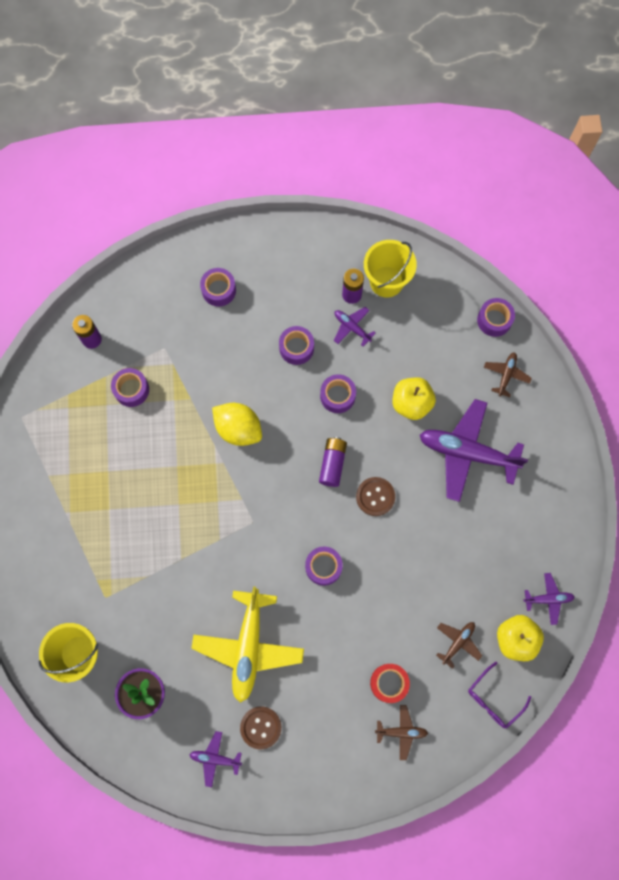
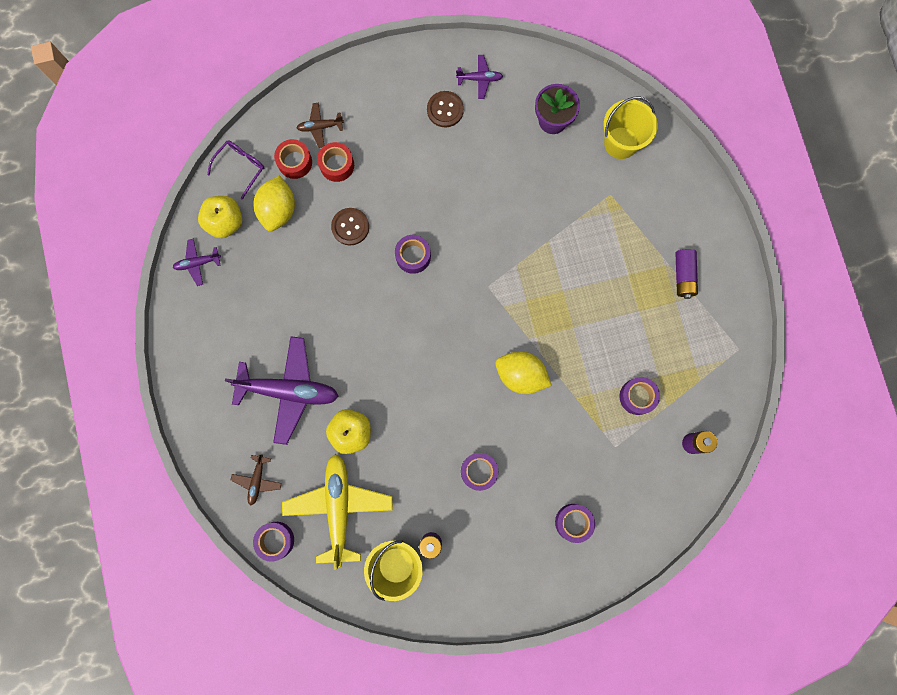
camera: 170 degrees right, 5 degrees up
(248, 647) = (469, 174): yellow plane -> yellow plane (339, 507)
(332, 464) = (421, 356): purple battery -> purple battery (683, 276)
(337, 396) = (427, 427): purple tape -> none
(352, 327) = (425, 505): purple plane -> none
(375, 496) = (374, 331): brown button -> brown button (350, 227)
(434, 695) = (295, 162): none -> red tape
(458, 642) = (278, 210): brown plane -> yellow lemon

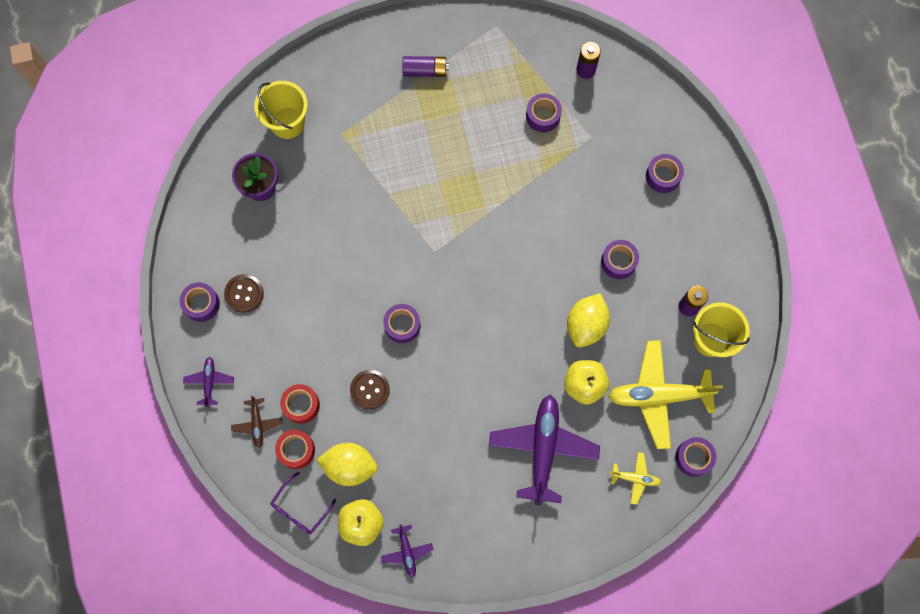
camera: 90 degrees left, 5 degrees down
(241, 167) = (300, 509): purple glasses -> purple glasses turned 90 degrees counterclockwise
(257, 480) = (635, 478): brown plane -> yellow plane
(435, 72) = (201, 304): none -> purple tape
(479, 79) = (211, 258): purple plane -> purple plane (209, 382)
(521, 375) = (523, 221): yellow lemon -> yellow lemon (586, 325)

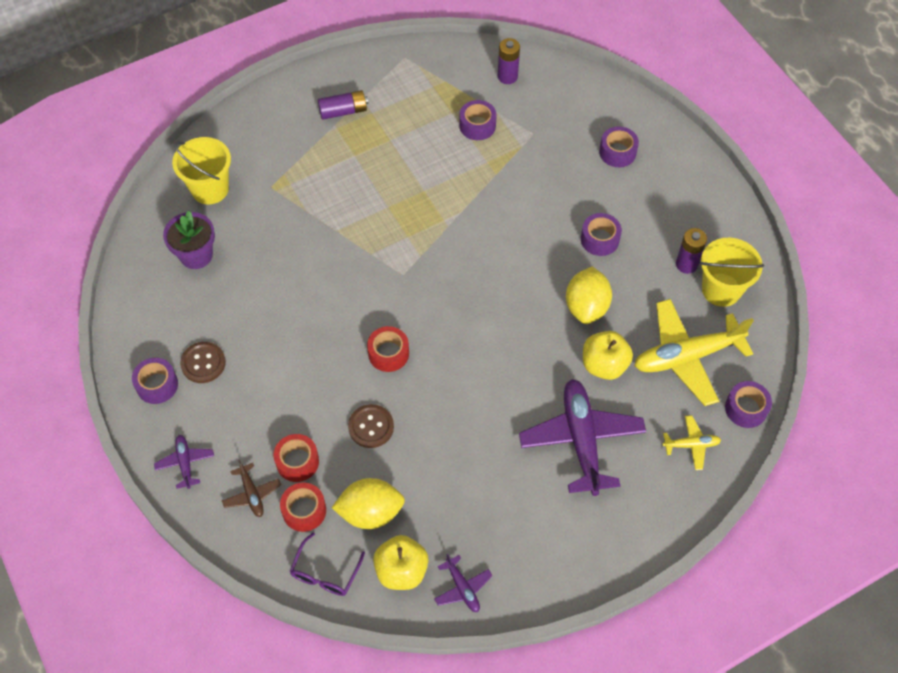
camera: 15 degrees left, 15 degrees down
(402, 325) = (388, 353): purple tape -> red tape

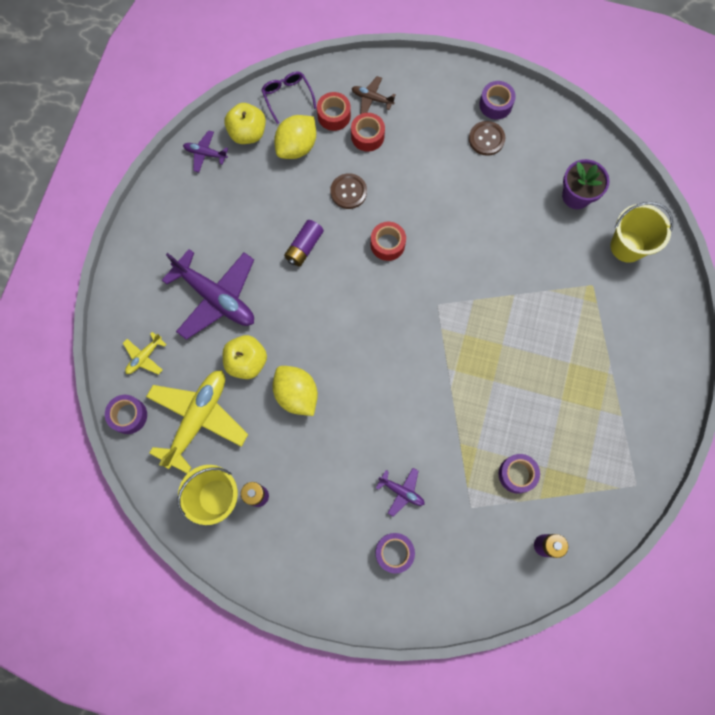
camera: 135 degrees right, 15 degrees up
(185, 463) = (427, 81): purple plane -> purple plane (401, 491)
(343, 111) = (620, 391): purple battery -> purple battery (304, 247)
(599, 239) = (336, 458): purple tape -> none

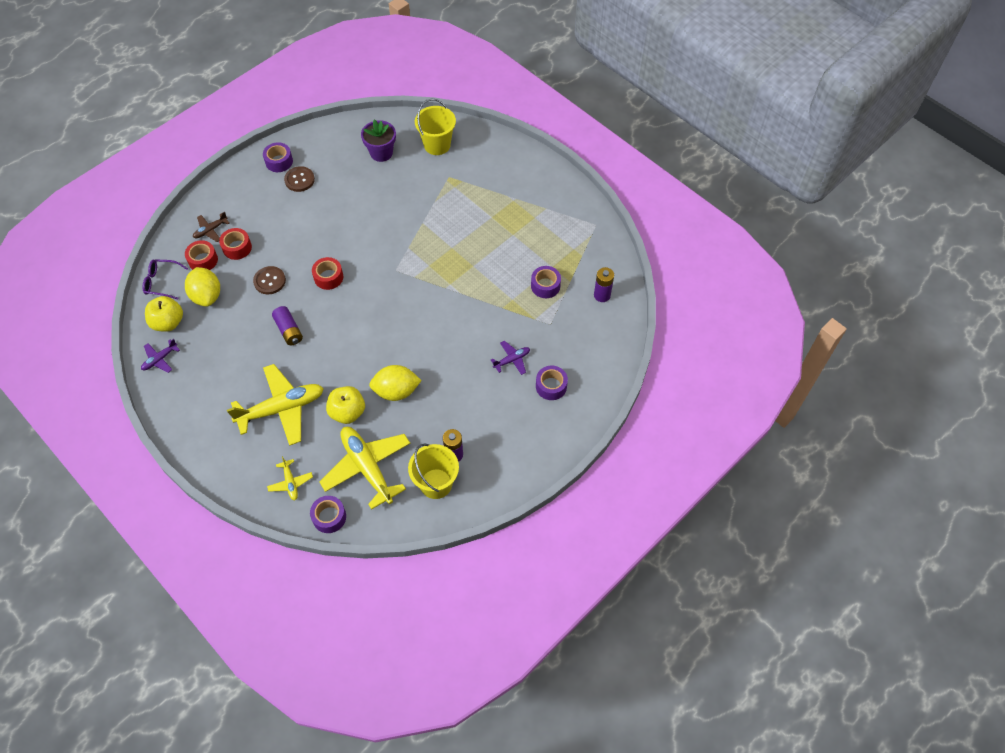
camera: 60 degrees left, 15 degrees down
(216, 297) = (282, 409): purple plane -> yellow plane

